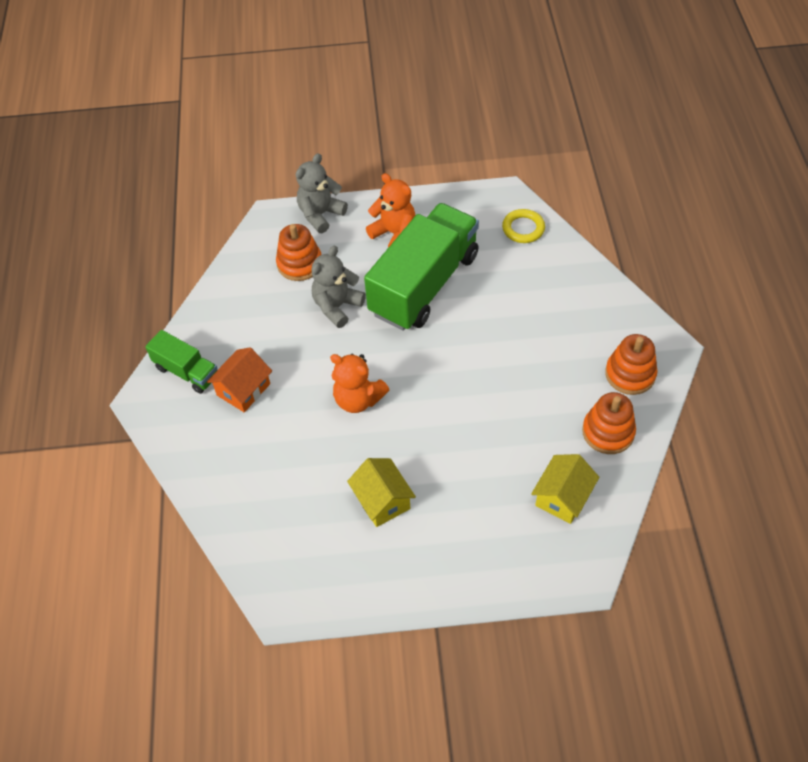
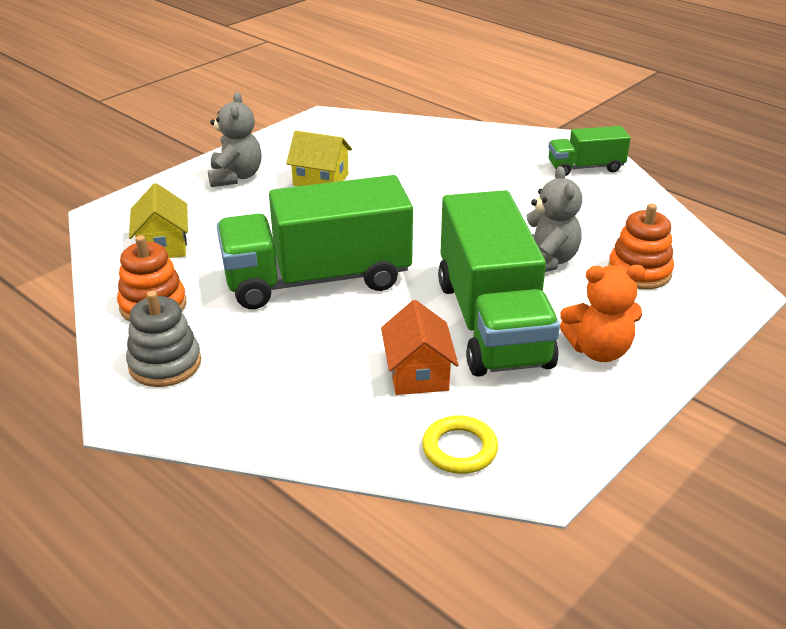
camera: 135 degrees right, 20 degrees down
(243, 389) = (525, 179): orange house -> orange house (418, 373)
(320, 214) = (703, 322): grey teddy bear -> grey teddy bear (235, 177)
(358, 399) = (424, 216): orange teddy bear -> none
(487, 385) = (317, 279): none -> green truck
(630, 374) = (165, 364): orange stacking toy -> grey stacking toy

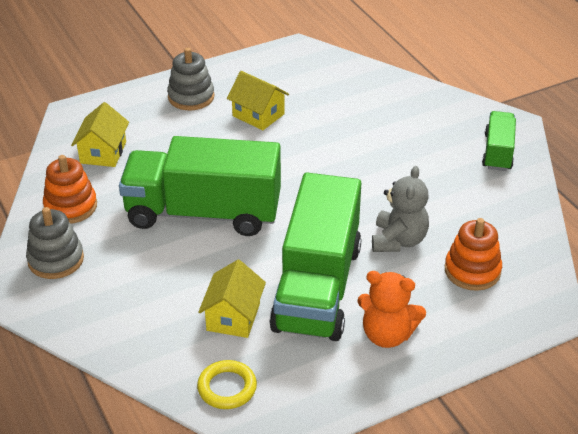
camera: 20 degrees right, 5 degrees up
(235, 177) = (191, 97): grey teddy bear -> grey stacking toy
(418, 373) = (233, 317): orange house -> yellow house
(585, 167) = (497, 152): green truck -> green truck turned 90 degrees clockwise

